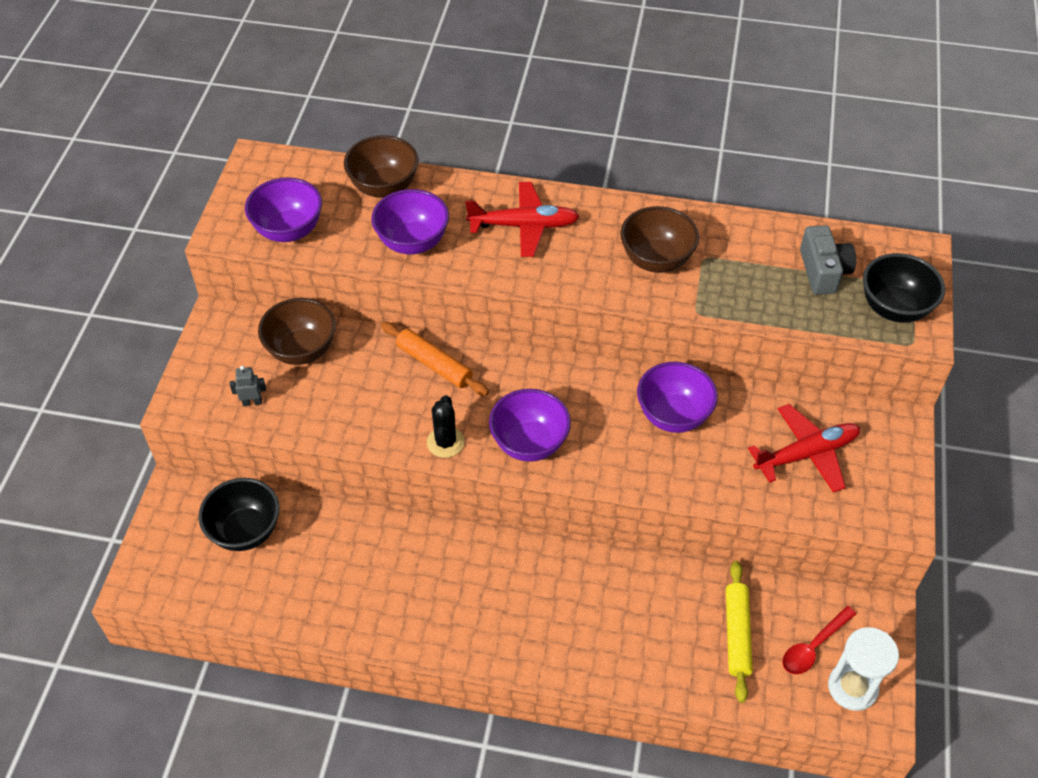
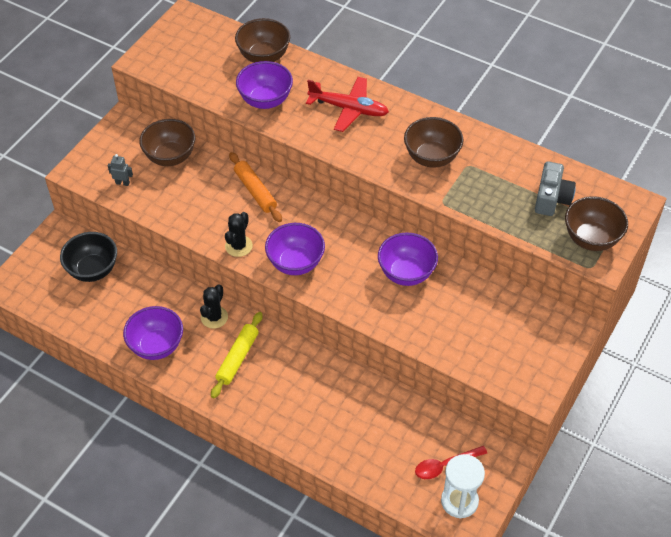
camera: 20 degrees right, 0 degrees up
(289, 230) = (185, 70): purple bowl -> purple bowl (156, 346)
(436, 545) = (214, 317): none -> black cactus
(736, 634) = (394, 440): yellow rolling pin -> yellow rolling pin (237, 358)
(806, 454) = (489, 327): red plane -> none
(894, 308) = (591, 239): black bowl -> brown bowl

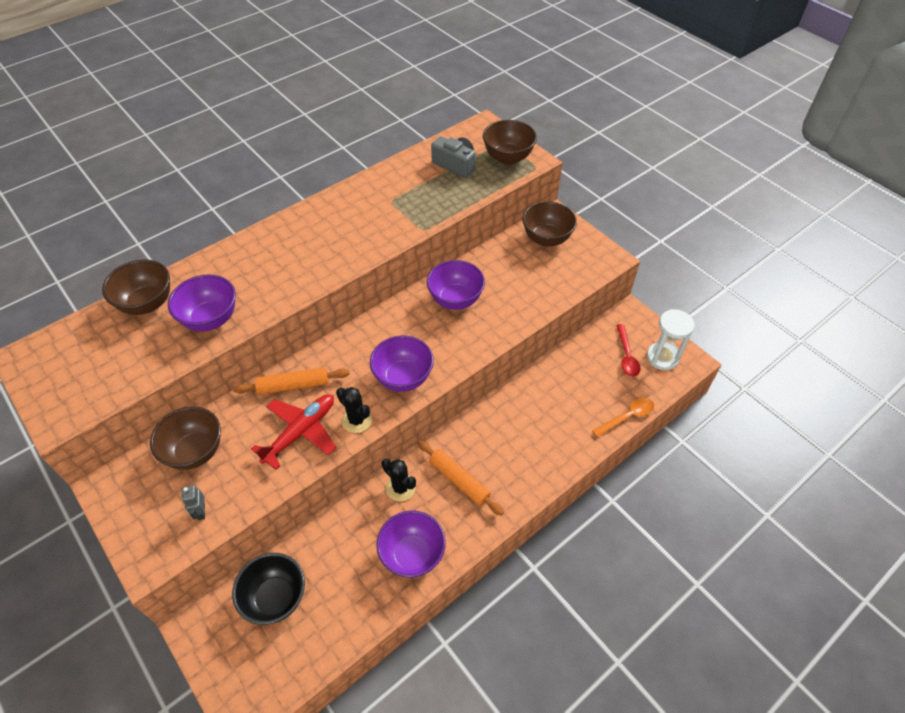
camera: 70 degrees left, 0 degrees up
(122, 183) = (201, 512): grey robot -> grey robot turned 45 degrees counterclockwise
(237, 358) = (459, 480): yellow rolling pin -> orange rolling pin
(348, 109) = (269, 258): red plane -> red plane (300, 432)
(365, 481) = (627, 417): none -> orange spoon
(431, 157) = (368, 220): brown bowl -> brown bowl (546, 239)

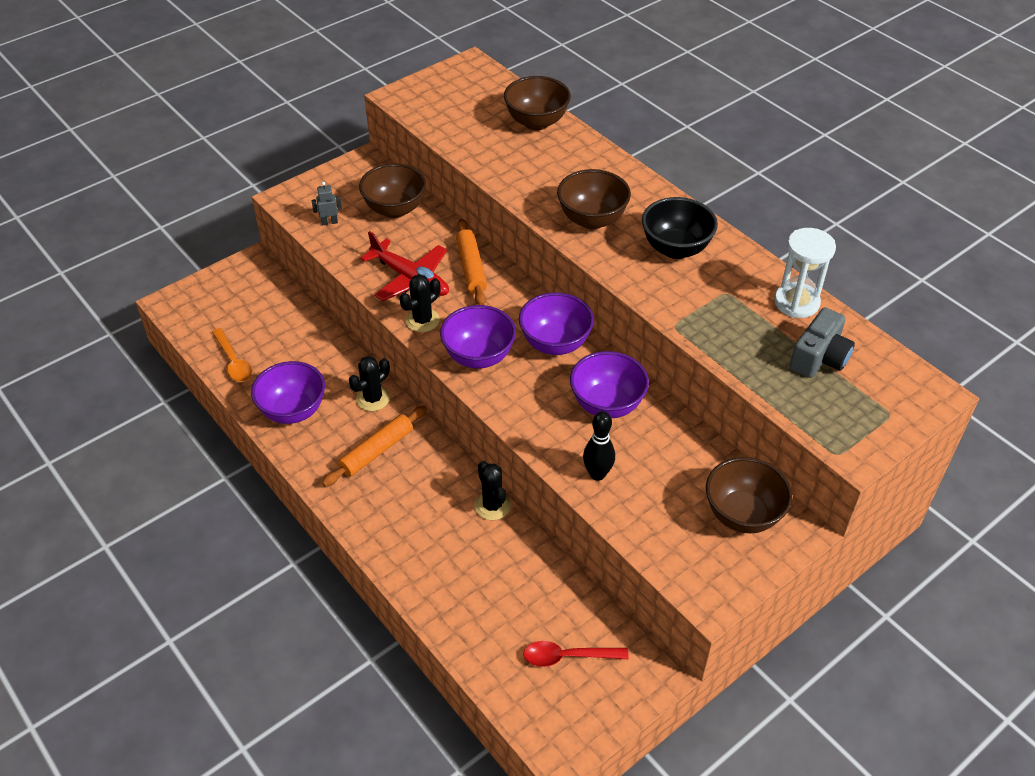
camera: 90 degrees right, 5 degrees down
(210, 319) = (515, 166): purple bowl -> purple bowl (555, 343)
(275, 598) = (267, 312): black bowl -> black bowl (675, 249)
(508, 157) = (852, 420): brown bowl -> brown bowl (592, 219)
(510, 398) = (492, 505): none -> black cactus
(520, 307) = (597, 474): none -> black bowling pin
(627, 417) = (458, 642): orange spoon -> orange spoon (233, 362)
(662, 357) = (566, 708): white hourglass -> white hourglass (796, 302)

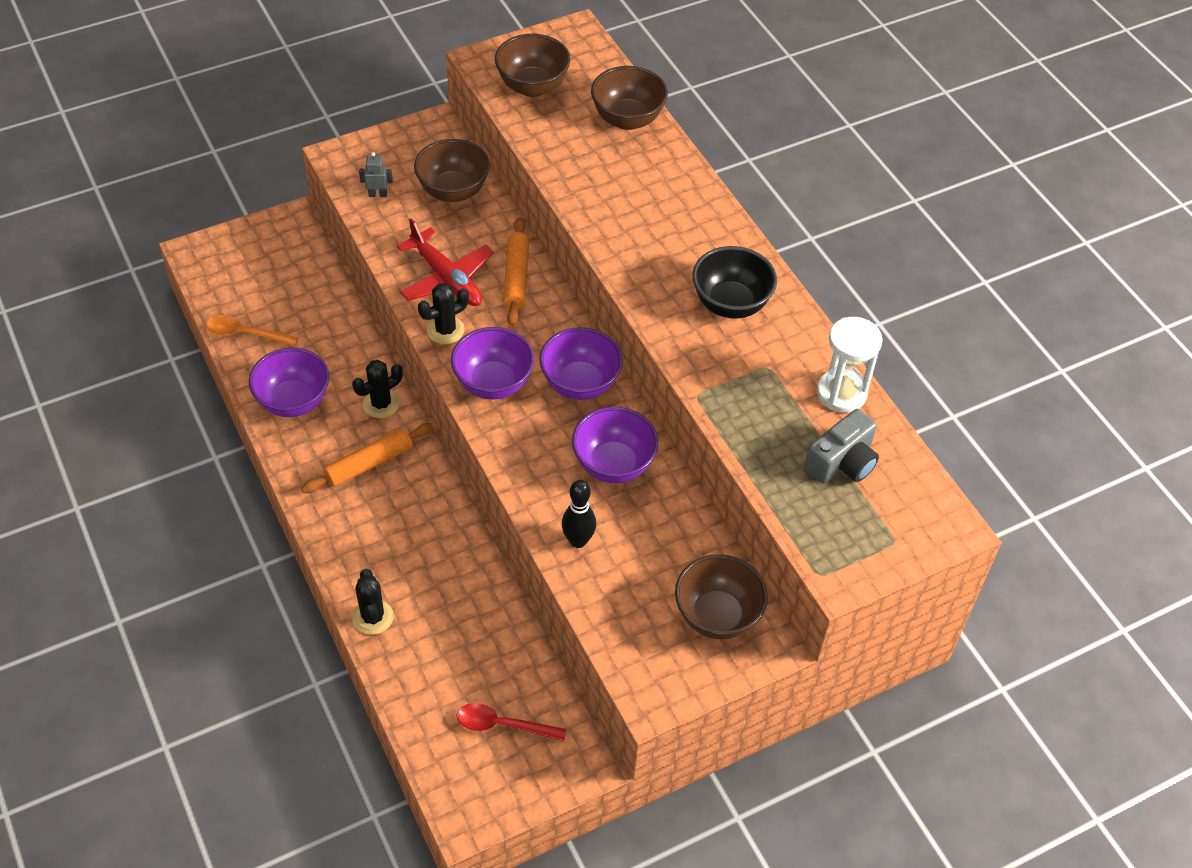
camera: 10 degrees right, 5 degrees up
(233, 362) = (245, 333): orange spoon -> orange spoon turned 120 degrees clockwise
(492, 505) = (473, 548): black cactus -> black cactus (373, 617)
(592, 219) = (650, 252): brown bowl -> brown bowl (532, 86)

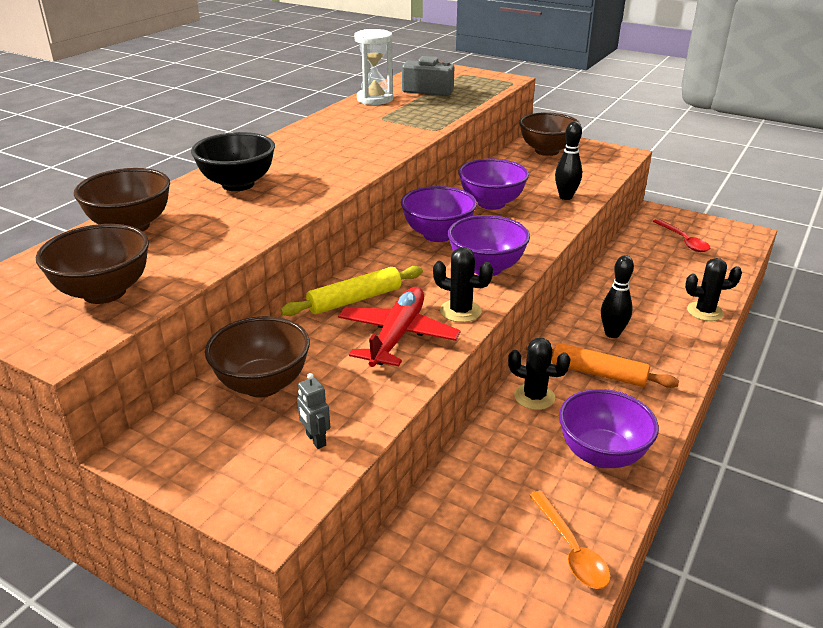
camera: 120 degrees left, 20 degrees down
(373, 617) = (705, 312): black cactus -> black cactus turned 45 degrees clockwise
(407, 514) = (612, 333): none -> black bowling pin
(516, 277) = (355, 300): orange rolling pin -> yellow rolling pin
(730, 304) = (336, 138): black bowl -> black bowl (238, 184)

